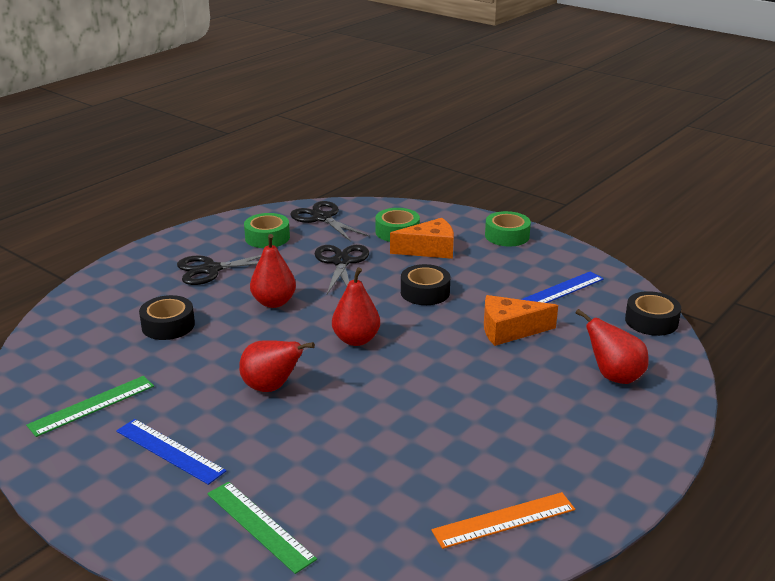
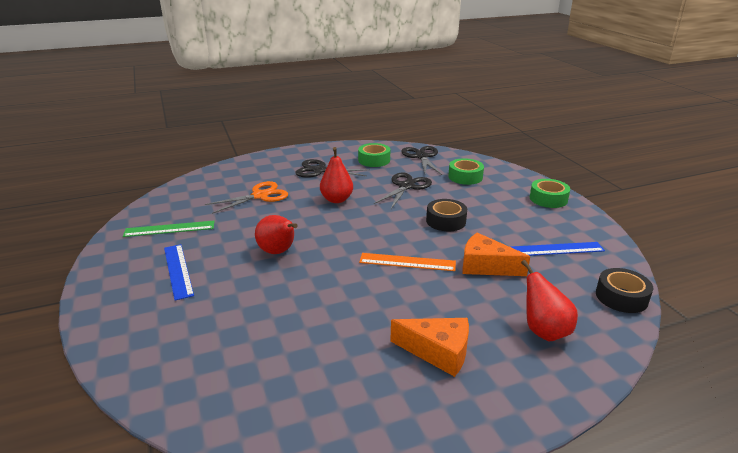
camera: 30 degrees right, 0 degrees up
(168, 325) = (260, 196): black tape -> orange scissors
(259, 526) = (172, 341): green ruler -> none
(356, 340) = (365, 238): red pear -> none
(429, 249) = (477, 194): orange cheese -> orange cheese (438, 352)
(504, 520) = (337, 413): orange ruler -> orange ruler (407, 262)

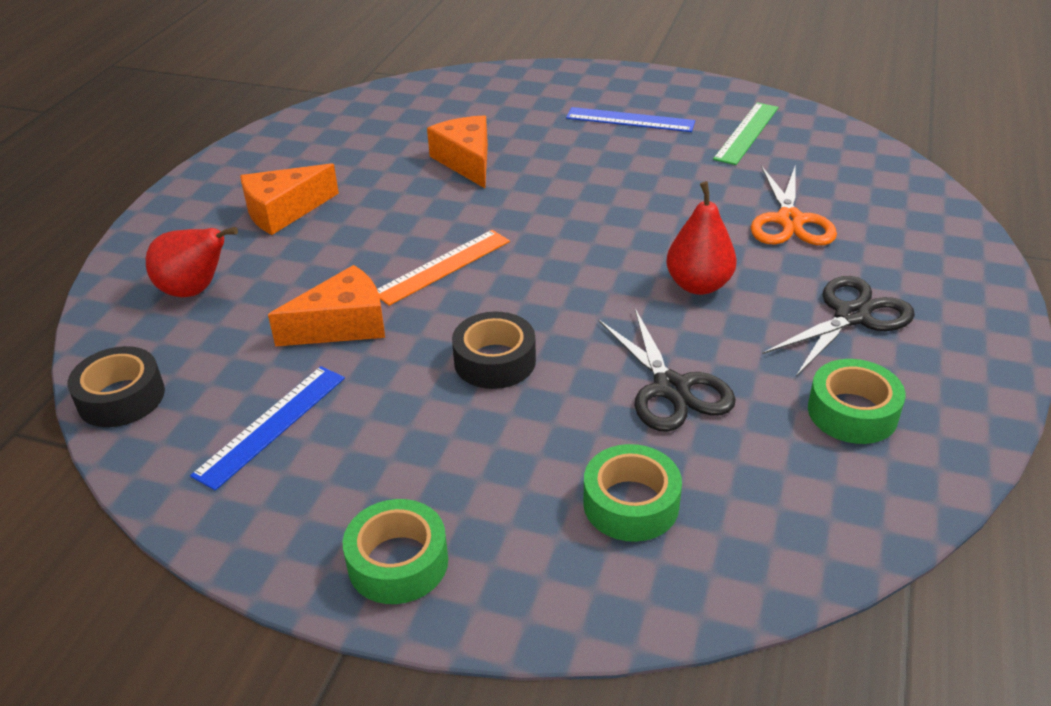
camera: 130 degrees right, 10 degrees up
(278, 252) = (593, 186): red pear -> none
(293, 308) = (466, 161): none -> orange cheese
(422, 156) = (814, 504): black scissors -> none

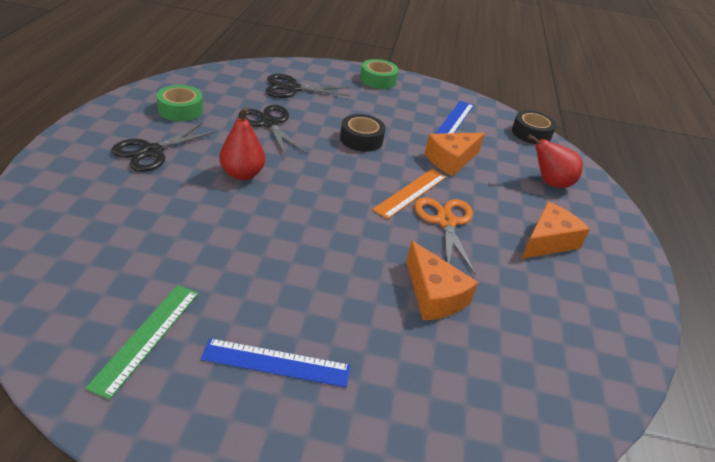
camera: 165 degrees right, 0 degrees up
(631, 504) = (292, 88): green tape -> black scissors
(789, 221) = (156, 221): orange scissors -> orange scissors (446, 221)

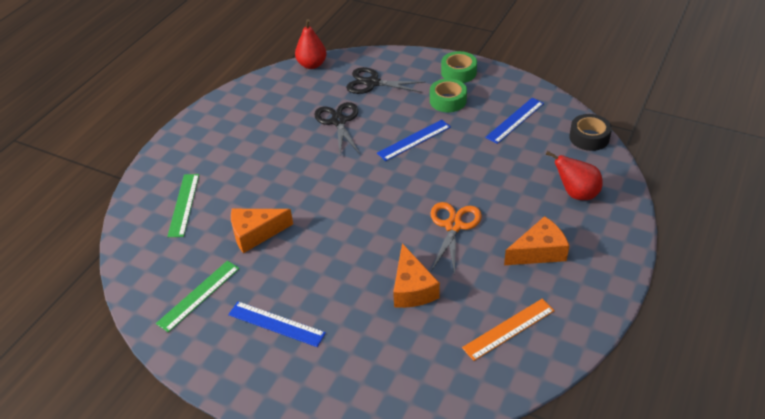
camera: 25 degrees right, 5 degrees up
(93, 220) = (183, 204): none -> green ruler
(151, 152) = (237, 147): black scissors -> none
(180, 110) = (270, 106): green tape -> green tape (448, 100)
(242, 174) = (300, 171): red pear -> red pear (312, 65)
(361, 139) = (414, 140): black tape -> blue ruler
(410, 192) = (435, 196): orange ruler -> orange ruler (508, 329)
(451, 160) = (489, 165): orange cheese -> orange cheese (255, 233)

